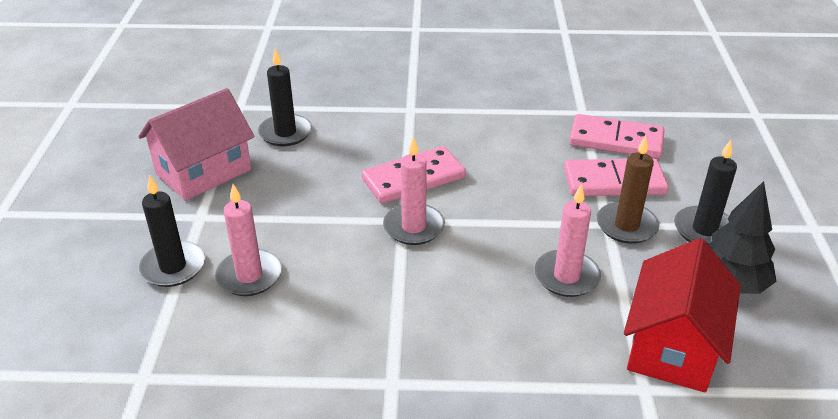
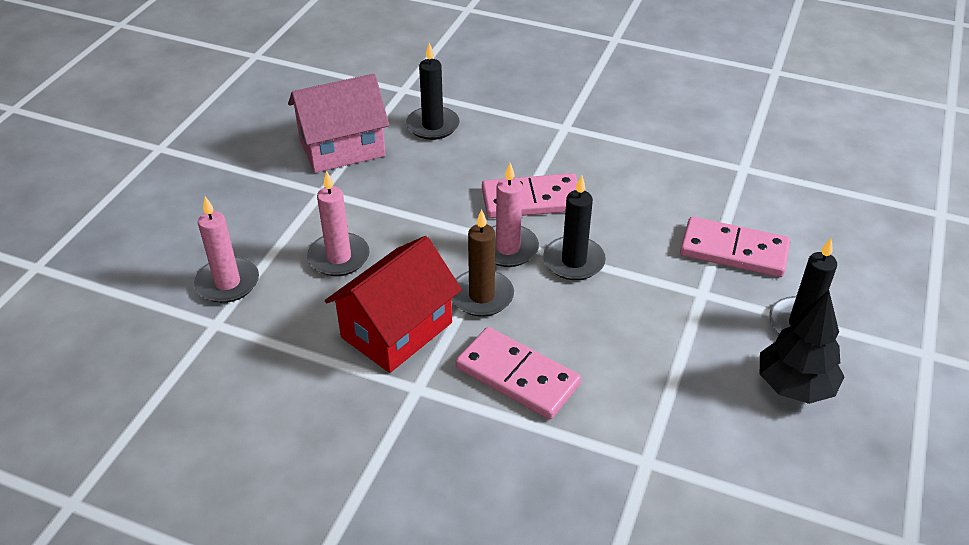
camera: 20 degrees right, 5 degrees up
(173, 267) = (278, 232): black candle -> black candle (573, 261)
(566, 276) = (630, 334): pink candle -> pink candle (227, 283)
(616, 140) = (762, 207): pink domino -> pink domino (517, 376)
(626, 226) = (720, 299): brown candle -> brown candle (481, 296)
(672, 346) = (697, 430): red house -> red house (396, 330)

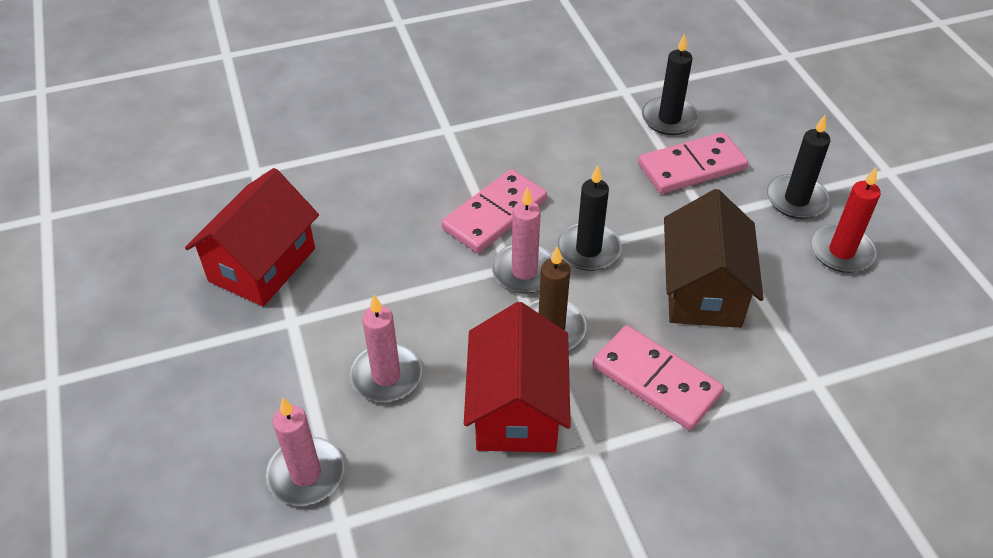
camera: 40 degrees left, 5 degrees up
(342, 148) = (262, 265): pink house -> red house
(433, 125) = (327, 192): black candle -> black candle (669, 119)
(517, 376) = (656, 380): pink domino -> pink domino turned 45 degrees clockwise
(631, 341) = (703, 290): none -> brown house
(794, 385) = (841, 251): black tree -> red candle

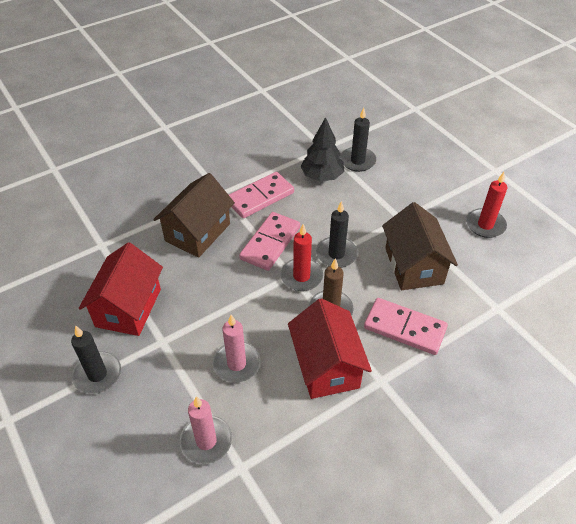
camera: 15 degrees left, 0 degrees up
(394, 179) = (197, 232): none -> brown house
(524, 271) = (301, 276): pink candle -> red candle
(606, 132) = (322, 176): none -> black tree
(691, 167) = (381, 189): pink domino -> pink domino (260, 197)
(796, 199) = (449, 198): black candle -> black candle (97, 374)

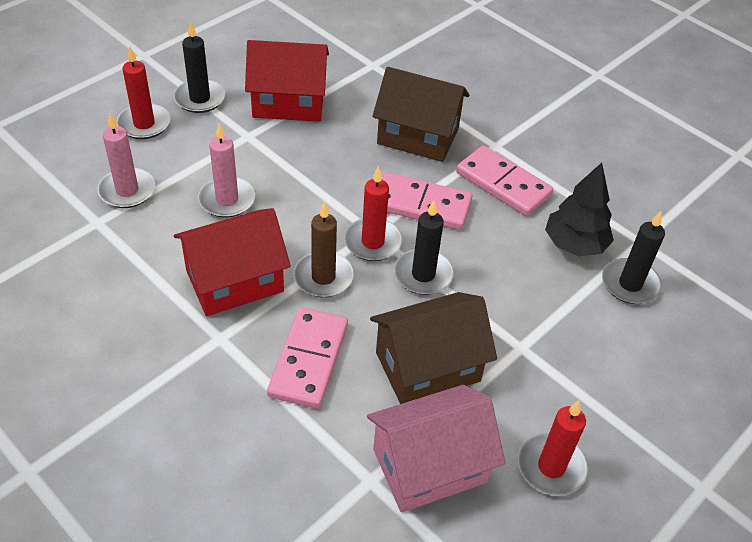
camera: 75 degrees right, 0 degrees up
(117, 423) = (144, 124): none -> red candle
(486, 278) = (429, 466): none -> pink house

